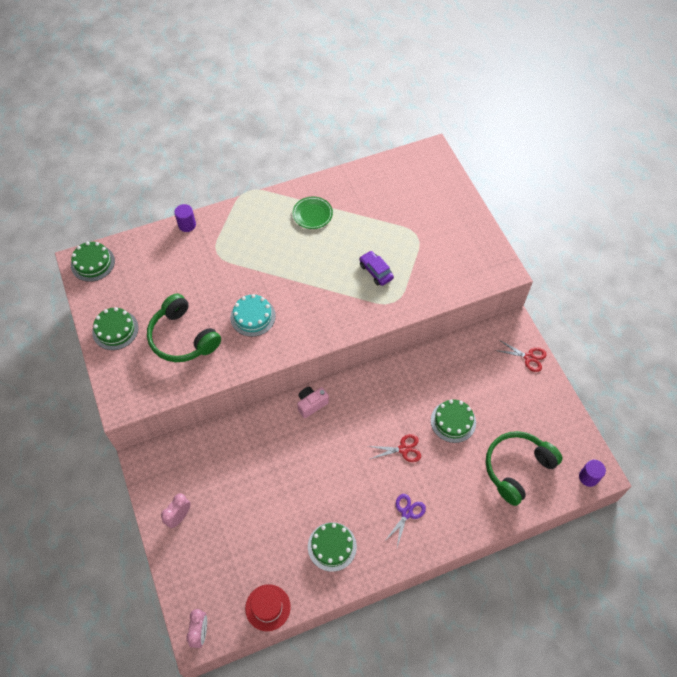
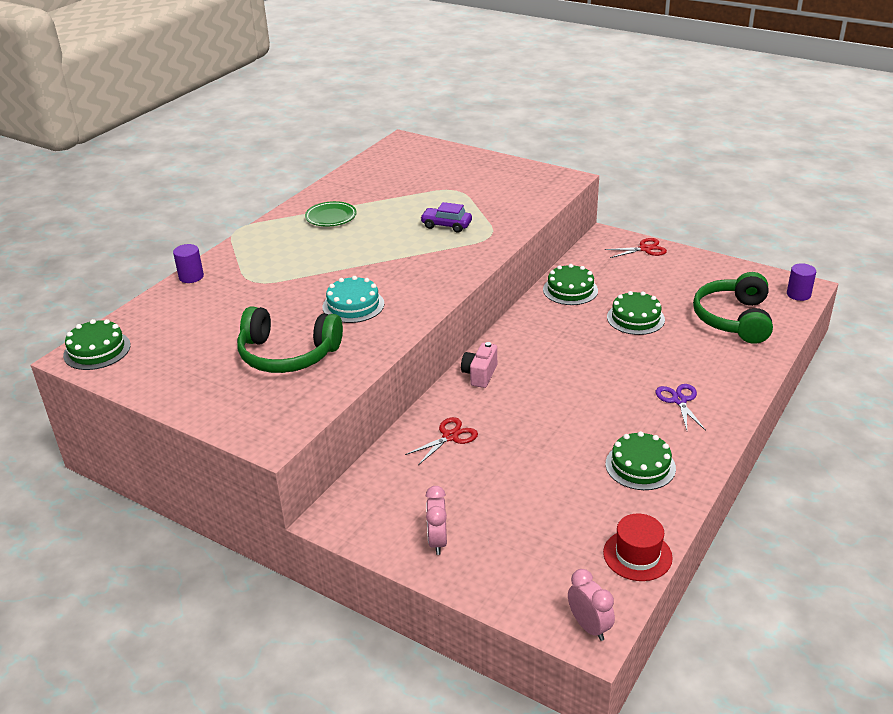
camera: 35 degrees left, 25 degrees down
(115, 330) = (191, 386): green cake -> green cake (570, 290)
(403, 449) = (615, 359): red scissors -> red scissors (450, 436)

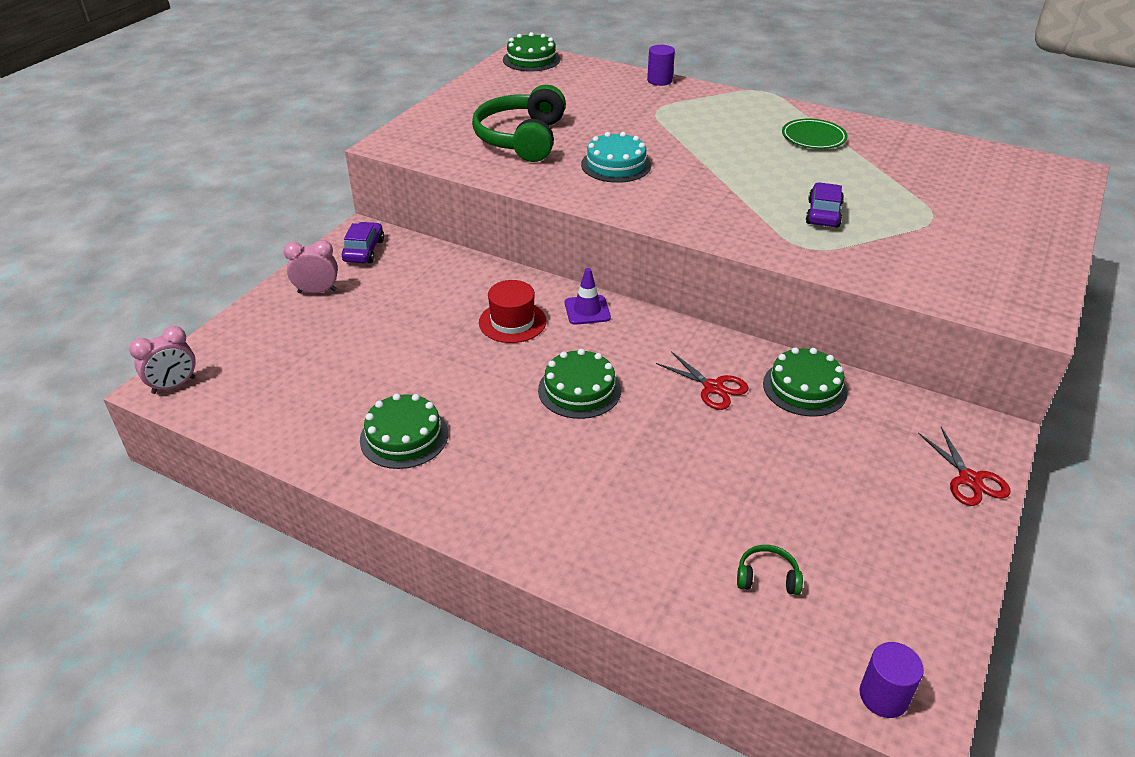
camera: 85 degrees right, 5 degrees up
(367, 514) = (364, 251): none -> purple car
(450, 436) = (473, 293): red scissors -> red scissors (713, 387)
(480, 375) = (587, 310): pink camera -> purple traffic cone
(635, 318) = (742, 453): green cake -> green cake (579, 390)
(637, 555) = (257, 425): red hat -> red hat (512, 322)
(679, 400) = (536, 485): purple scissors -> none
(734, 319) = (767, 577): green headphones -> green headphones, size x0.41

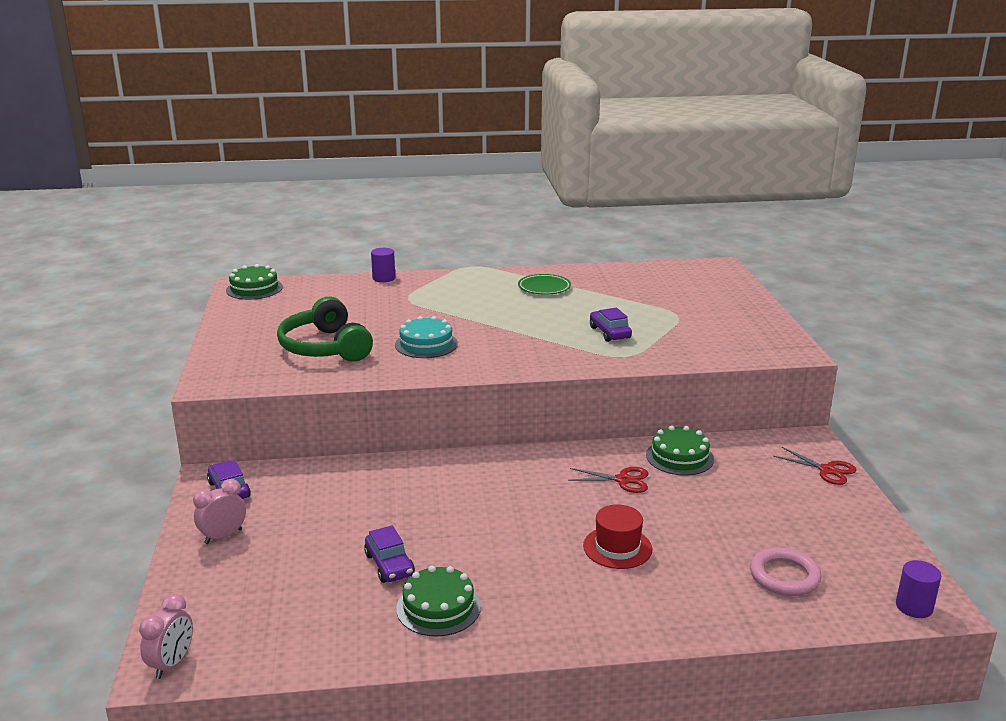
camera: 35 degrees left, 15 degrees down
(409, 376) = (389, 565): none -> purple car
(512, 322) = (427, 494): red hat -> red hat (617, 547)
(579, 390) = (534, 519): green cake -> none
(587, 310) = (476, 465): purple traffic cone -> none
(767, 577) = (784, 576): green headphones -> pink ring

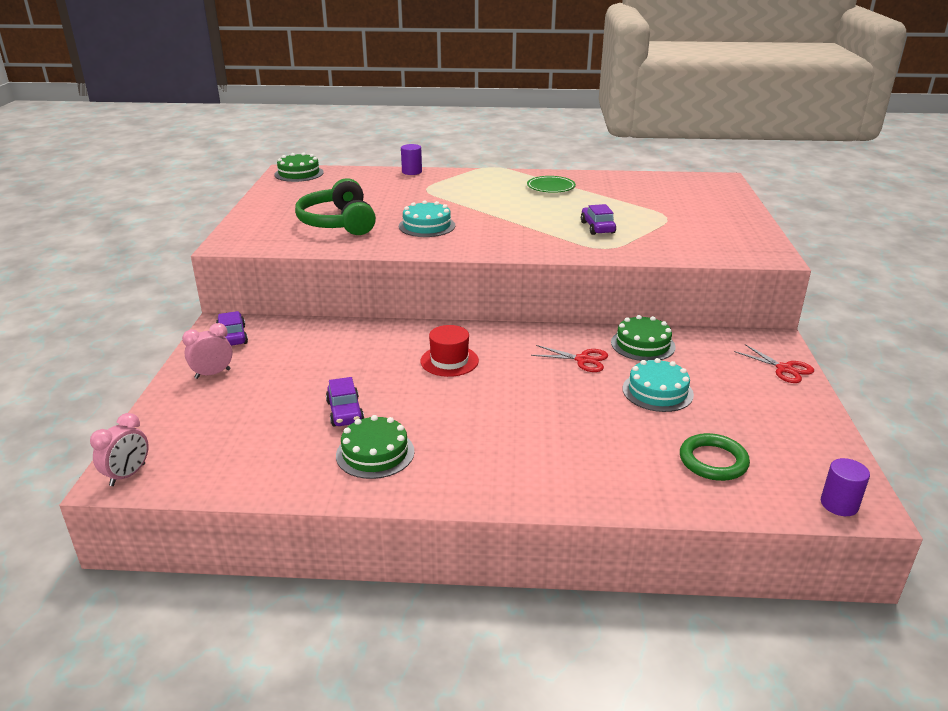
camera: 10 degrees right, 5 degrees up
(617, 547) = (558, 418): red hat -> red hat (449, 361)
(709, 507) = (657, 391): none -> turquoise cake
(784, 576) = (713, 461): pink ring -> green ring

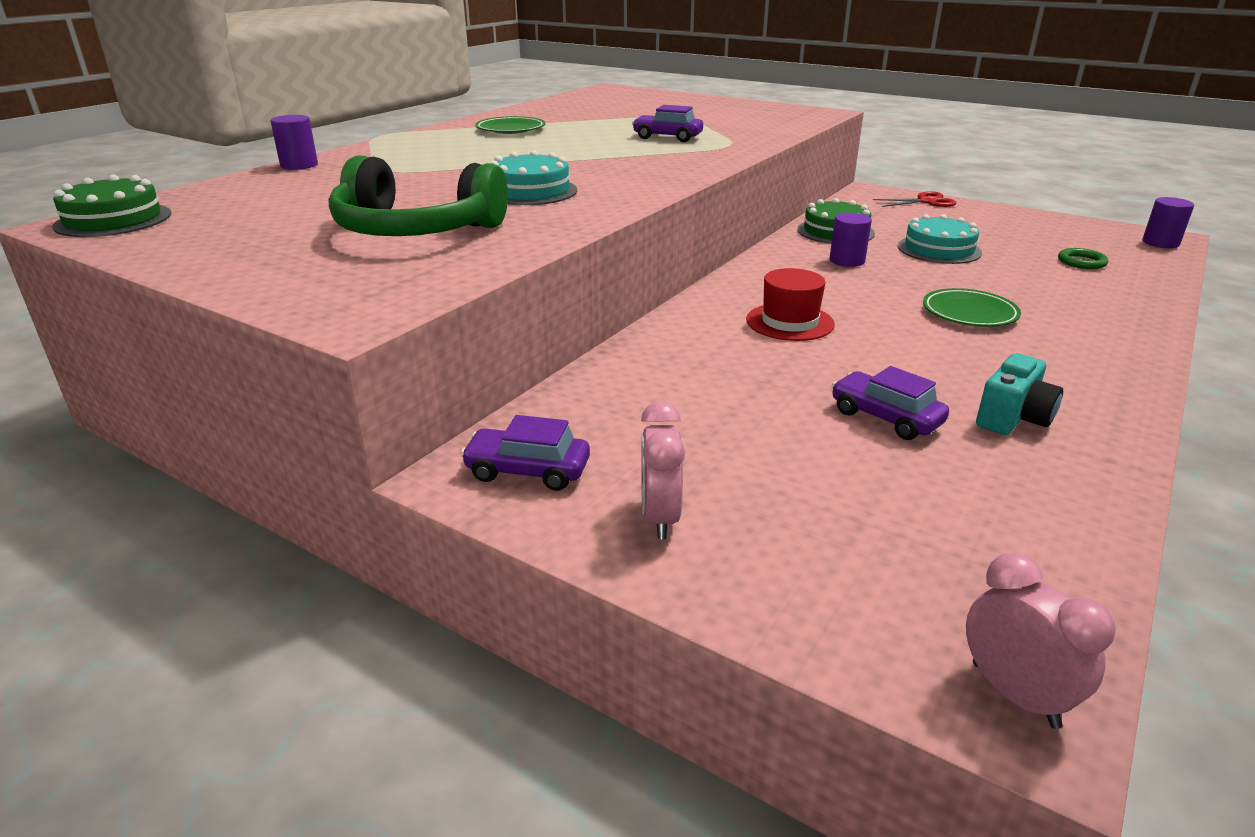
camera: 60 degrees left, 0 degrees up
(345, 412) = (885, 417): purple car -> purple car turned 150 degrees counterclockwise
(375, 453) = (1013, 418): green cake -> turquoise camera
(531, 420) = (969, 313): none -> green plate
(582, 360) = (847, 261): red scissors -> purple cylinder
(713, 461) = (1081, 262): green ring -> green ring, size x0.63

